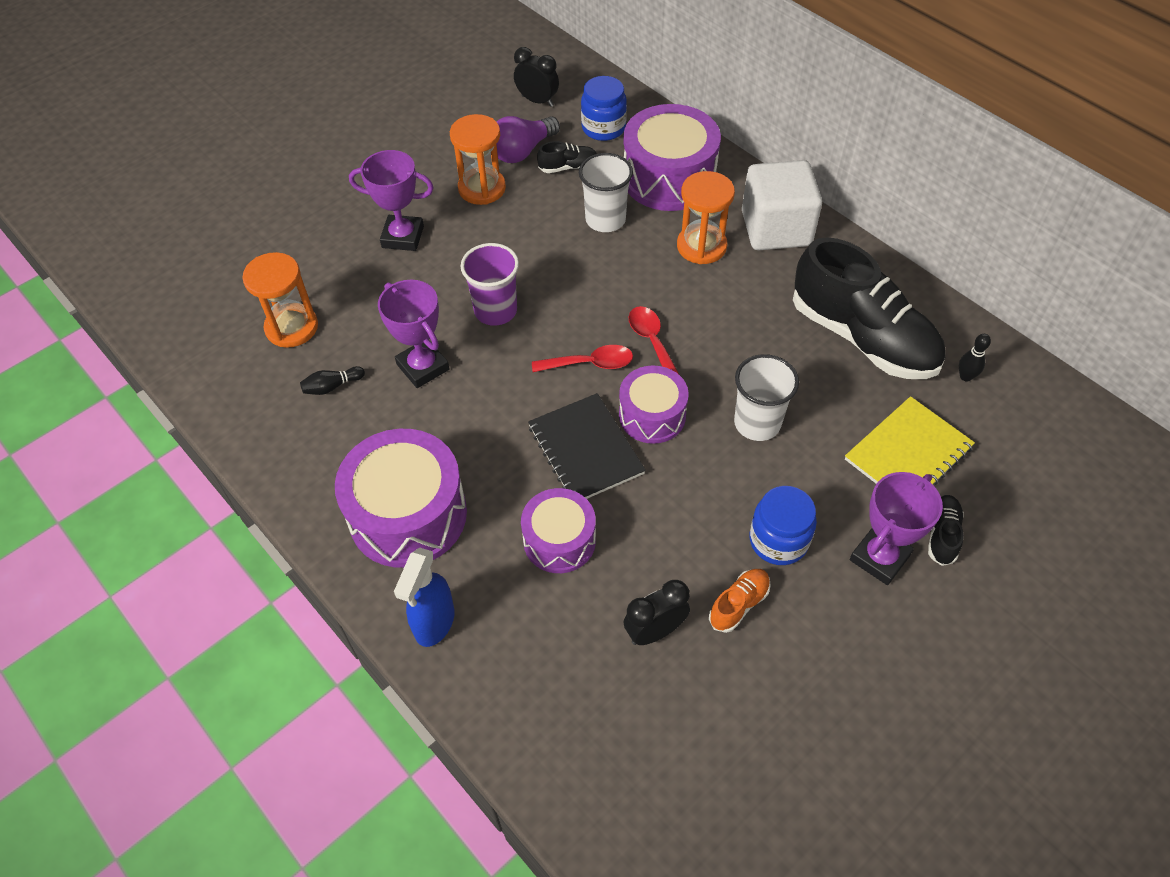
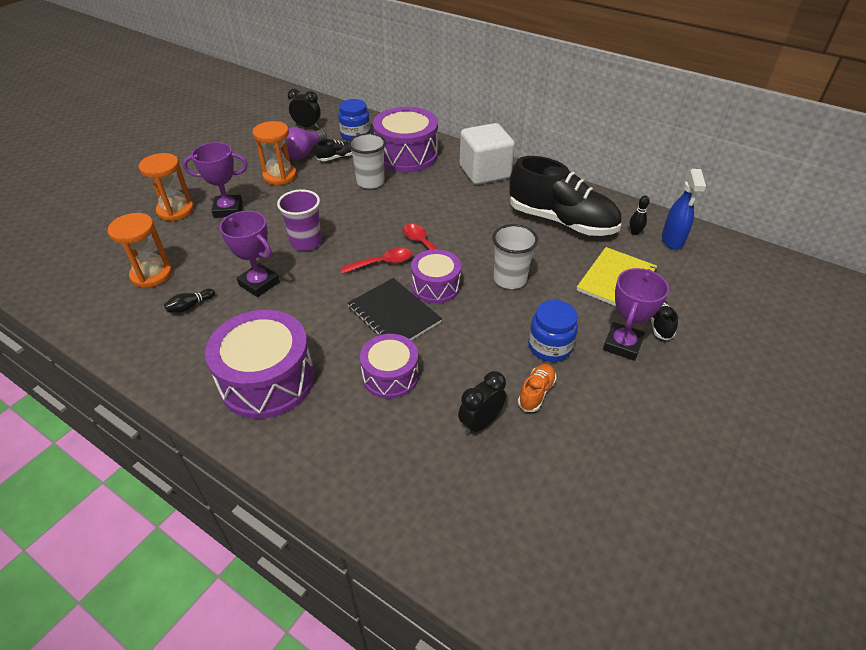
camera: 15 degrees left, 10 degrees down
(434, 623) = (305, 452): blue spray bottle -> blue spray bottle (672, 241)
(701, 246) = (439, 187): orange hourglass -> orange hourglass (176, 210)

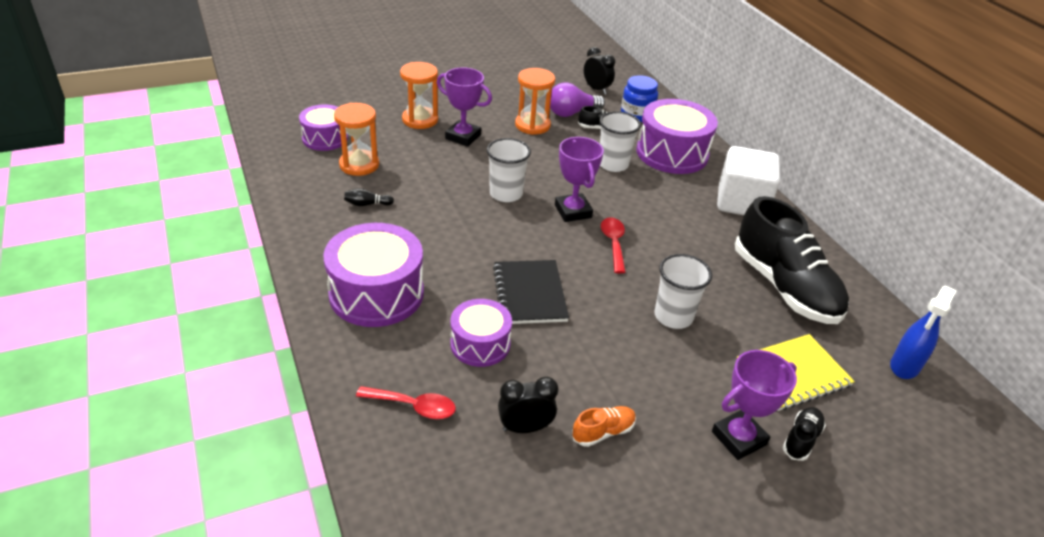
camera: 30 degrees right, 5 degrees down
(259, 283) = (436, 211): purple trophy -> purple trophy (573, 211)
(306, 242) = (506, 194): purple cup -> white cup
(382, 263) = (559, 243): red spoon -> red spoon (413, 406)
(435, 286) = (591, 287): purple drum -> purple drum (325, 138)
(549, 347) = (656, 399): blue jar -> none
(634, 232) = (863, 337): black bowling pin -> none

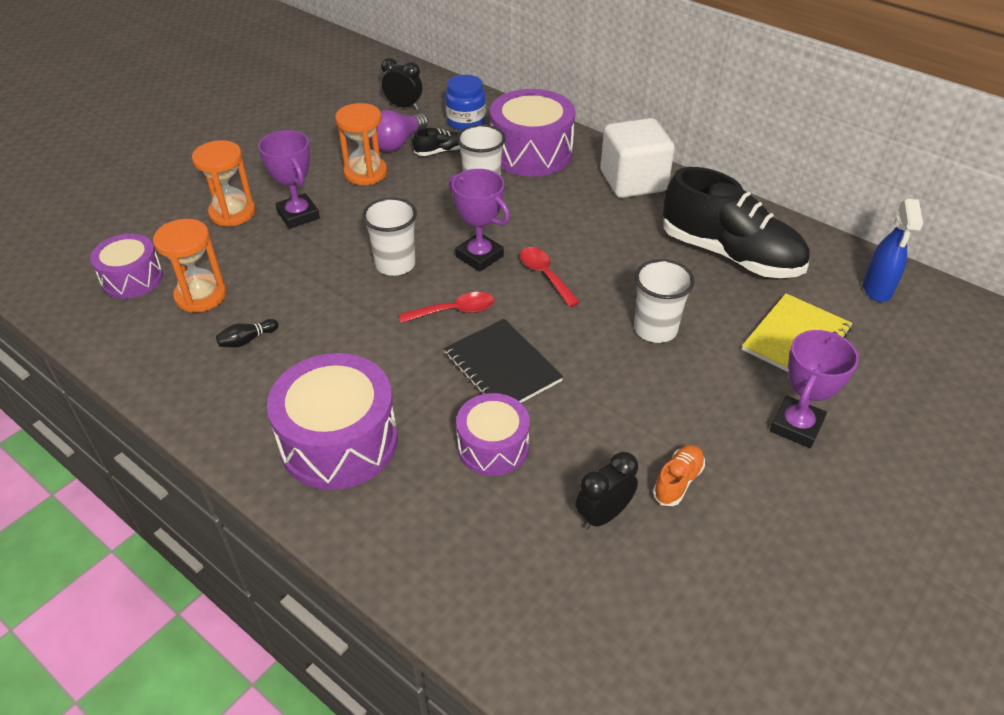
camera: 25 degrees left, 5 degrees up
(413, 406) = (475, 550): red spoon -> red spoon (454, 311)
(463, 137) = (298, 215): purple trophy -> purple trophy turned 60 degrees clockwise
(801, 439) = (846, 401): black shoe -> none

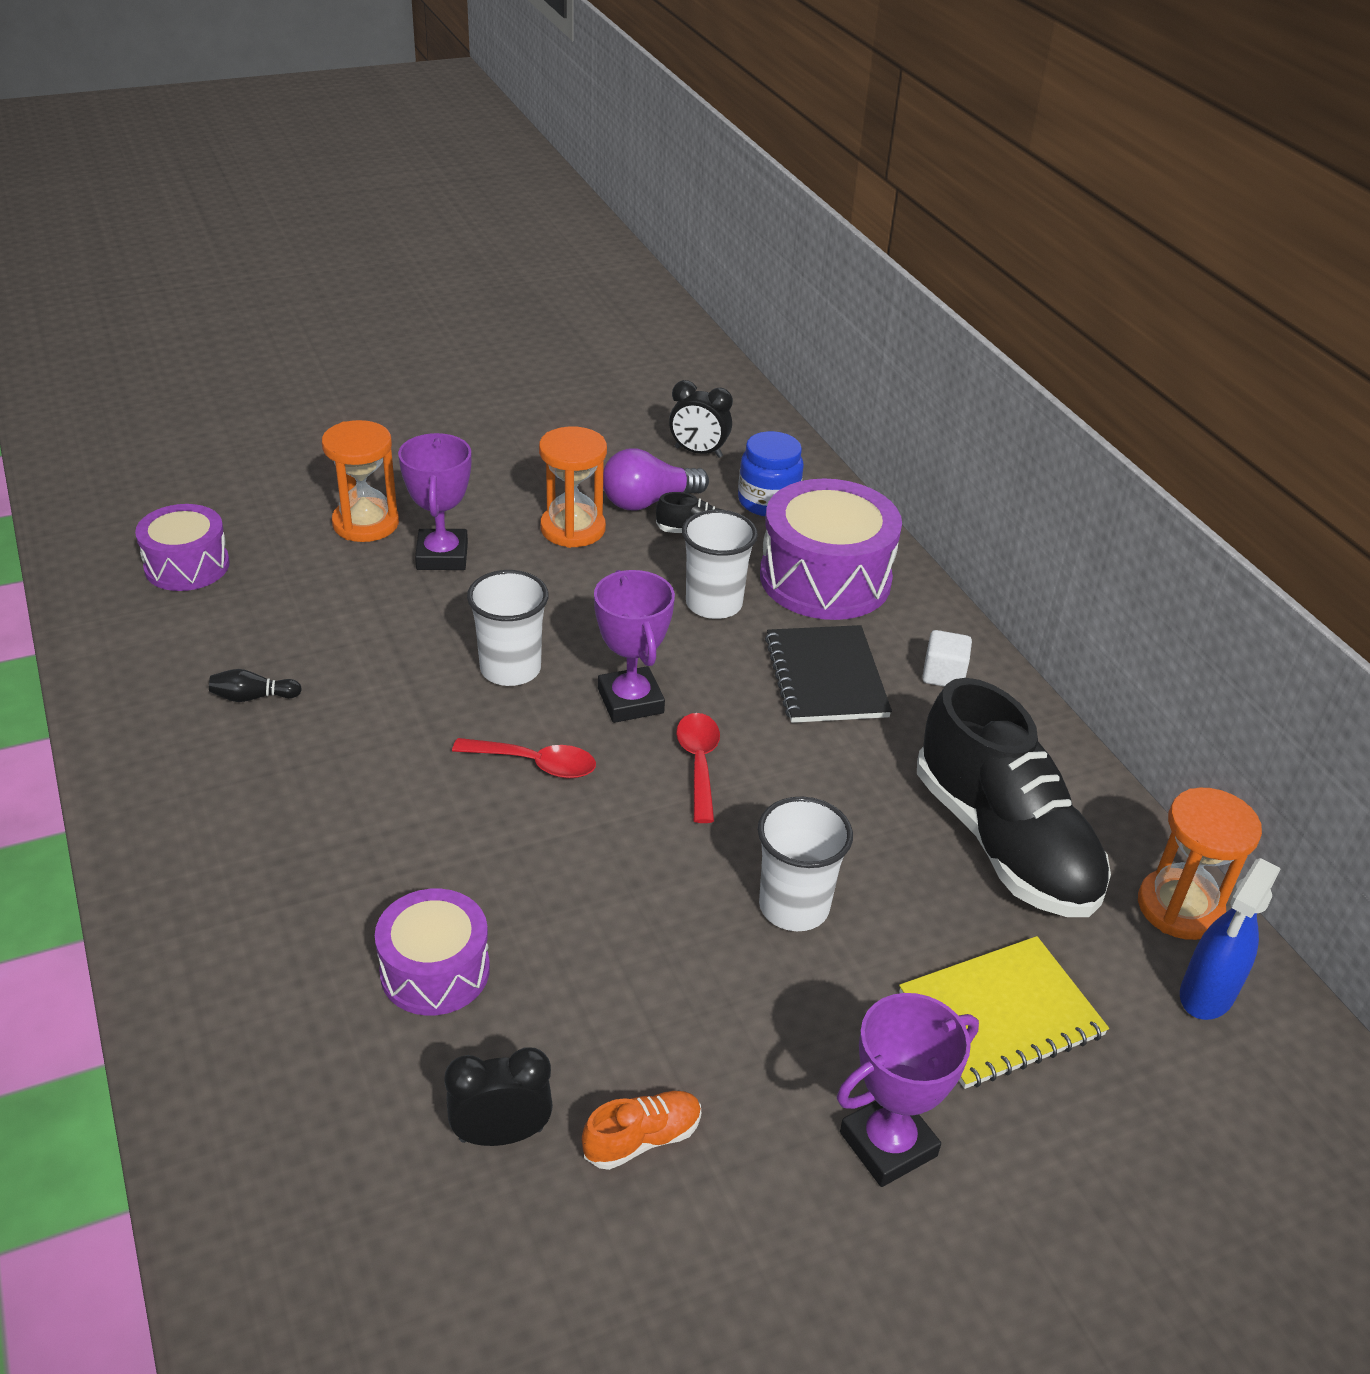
camera: 25 degrees right, 5 degrees down
(201, 295) = (245, 618): orange hourglass -> orange hourglass (1179, 907)
(339, 441) = (254, 875): purple drum -> none
(404, 106) = (698, 452): black clock -> black clock turned 150 degrees clockwise
(502, 367) = (535, 868): black notebook -> black notebook (826, 677)
(633, 181) = (943, 675): white cube -> white cube, size x0.45

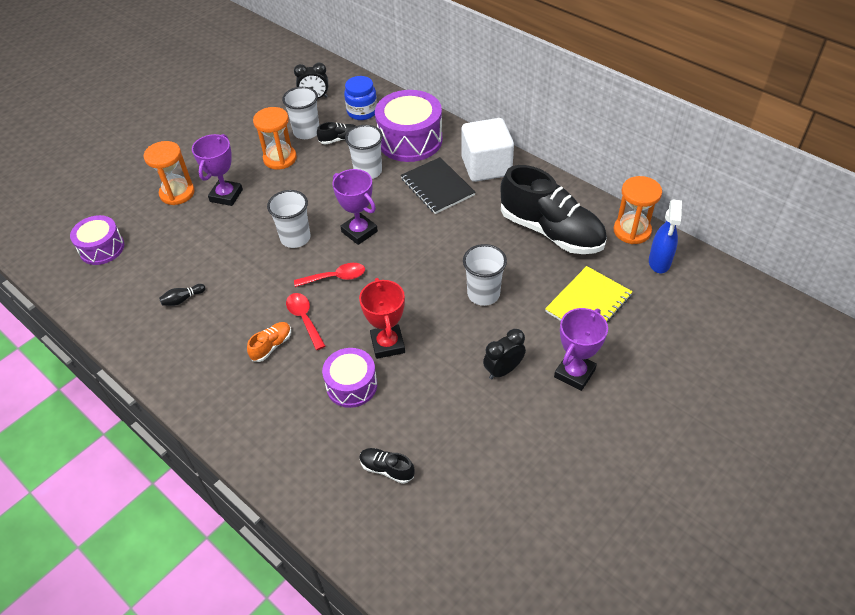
camera: 20 degrees left, 10 degrees up
(394, 1161) = (387, 469): none -> black shoe
(442, 556) = (226, 195): purple trophy -> purple trophy turned 45 degrees clockwise
(501, 1134) = (423, 438): black clock -> black clock (503, 370)
(550, 923) = (387, 344): none -> red trophy
(642, 1139) = (480, 414): orange shoe -> orange shoe (271, 346)
(647, 501) = (306, 132): purple light bulb -> white cup
(699, 764) = (407, 248): red spoon -> red spoon (304, 319)
(943, 675) = (486, 166): white cube -> white cube, size x2.22

